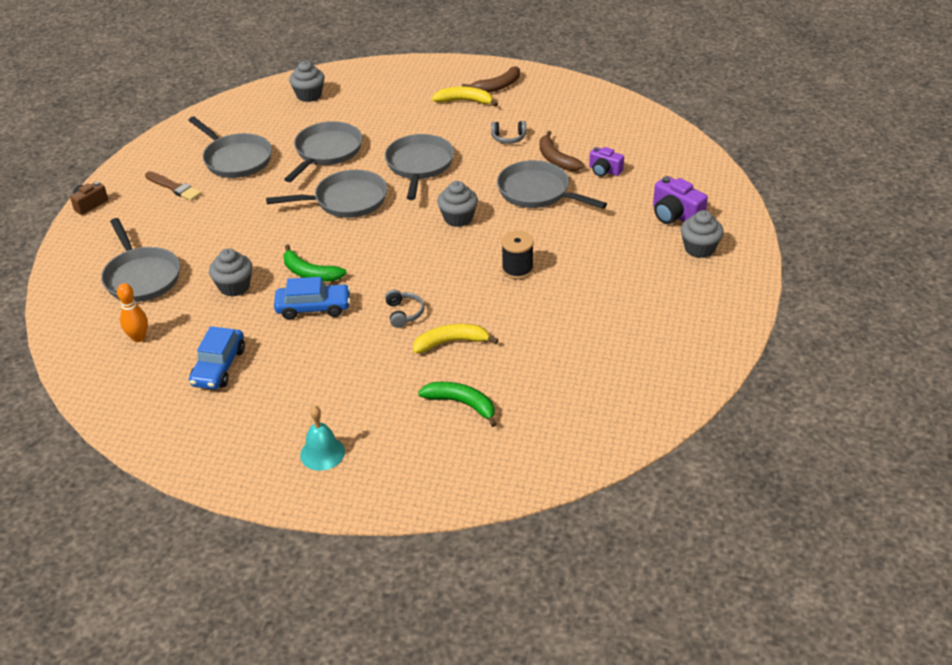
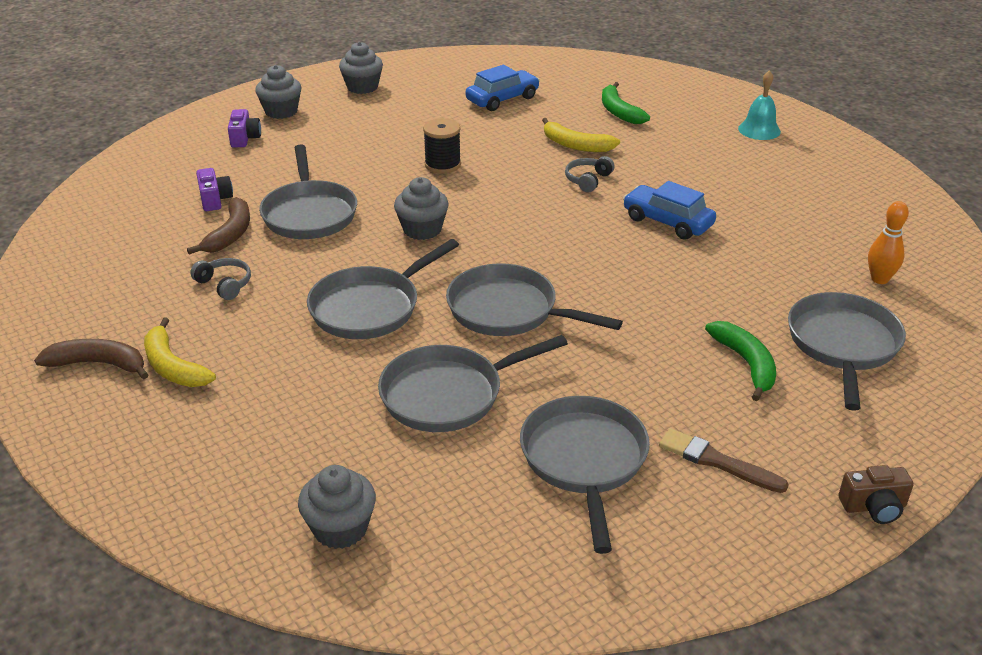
camera: 140 degrees left, 5 degrees down
(174, 187) = (717, 461): brown brush -> brown brush turned 45 degrees counterclockwise
(219, 367) = (806, 217): blue car -> blue car (502, 99)
(234, 287) = (734, 279): grey cupcake -> grey cupcake (362, 87)
(310, 273) = (638, 253): green banana -> green banana (746, 364)
(675, 215) = (244, 138): purple camera -> purple camera, size x0.66

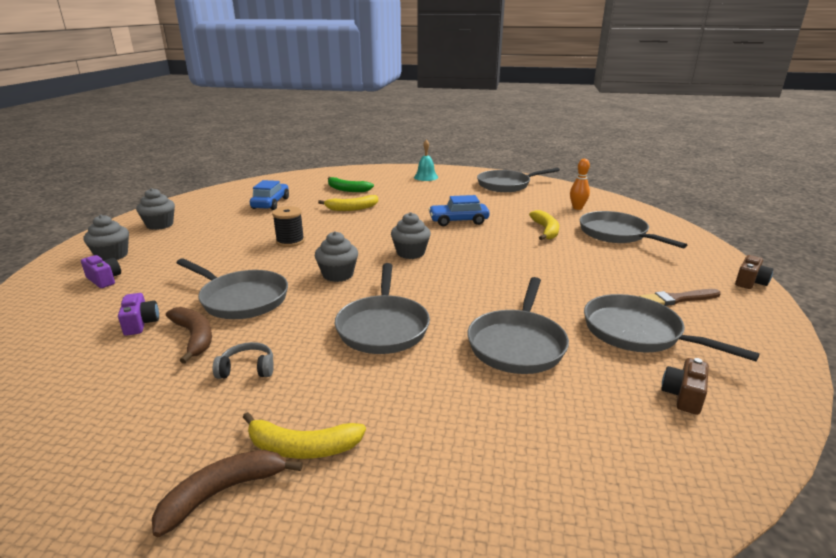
camera: 45 degrees left, 10 degrees down
(215, 199) = (140, 323): purple camera -> purple camera turned 45 degrees clockwise
(340, 528) = (619, 460): grey cupcake -> grey cupcake (410, 253)
(495, 534) = (683, 396): none -> brown camera
(509, 311) = (464, 288): grey pan -> grey pan (507, 185)
(588, 180) = (387, 219): grey headphones -> none
(746, 364) = (603, 257): green banana -> none
(753, 290) = (546, 230): none -> yellow banana

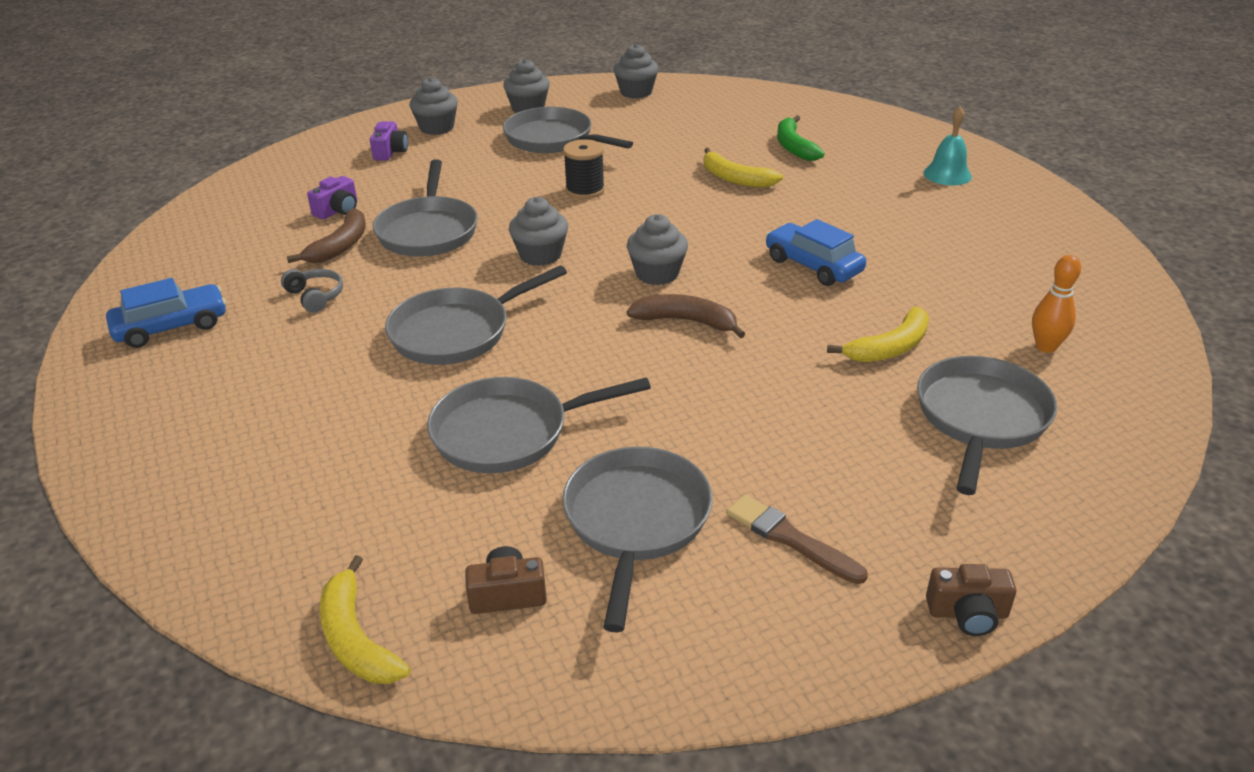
camera: 55 degrees right, 10 degrees up
(213, 197) = (636, 92): none -> grey cupcake
(223, 492) = (158, 367): brown banana -> brown banana (686, 321)
(271, 203) = (671, 128): blue car -> blue car (171, 327)
(302, 447) = (231, 377): yellow banana -> yellow banana (356, 639)
(507, 185) = (1039, 249): grey pan -> grey pan (553, 139)

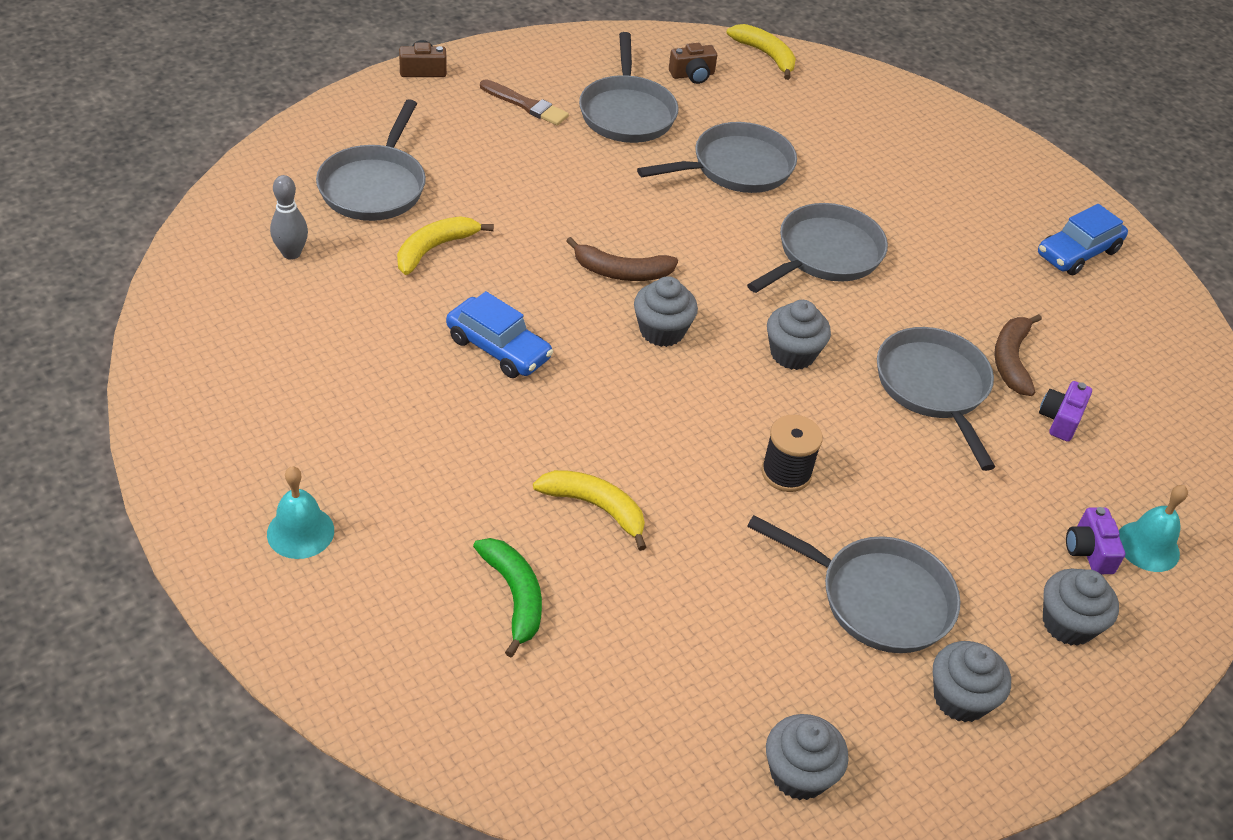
camera: 165 degrees right, 10 degrees up
(315, 296) = (981, 290): grey headphones -> none
(346, 152) = (1148, 546): none -> turquoise bell
(1046, 347) = (291, 253): orange bowling pin -> grey bowling pin

